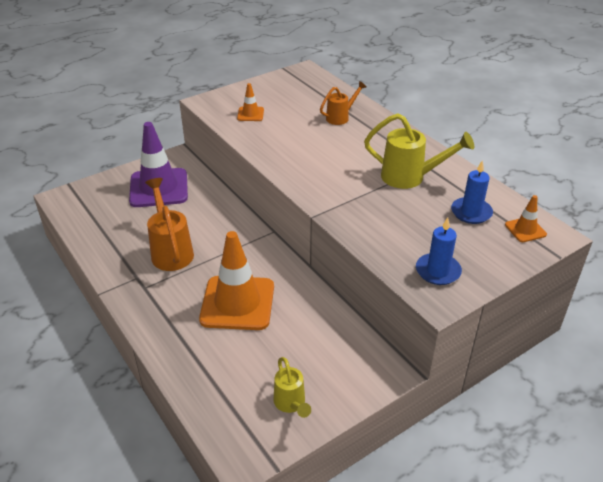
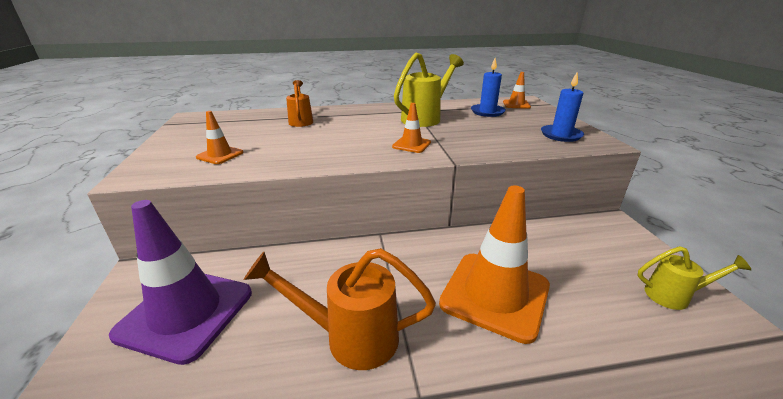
camera: 65 degrees left, 10 degrees down
(334, 186) = (411, 145): none -> orange traffic cone

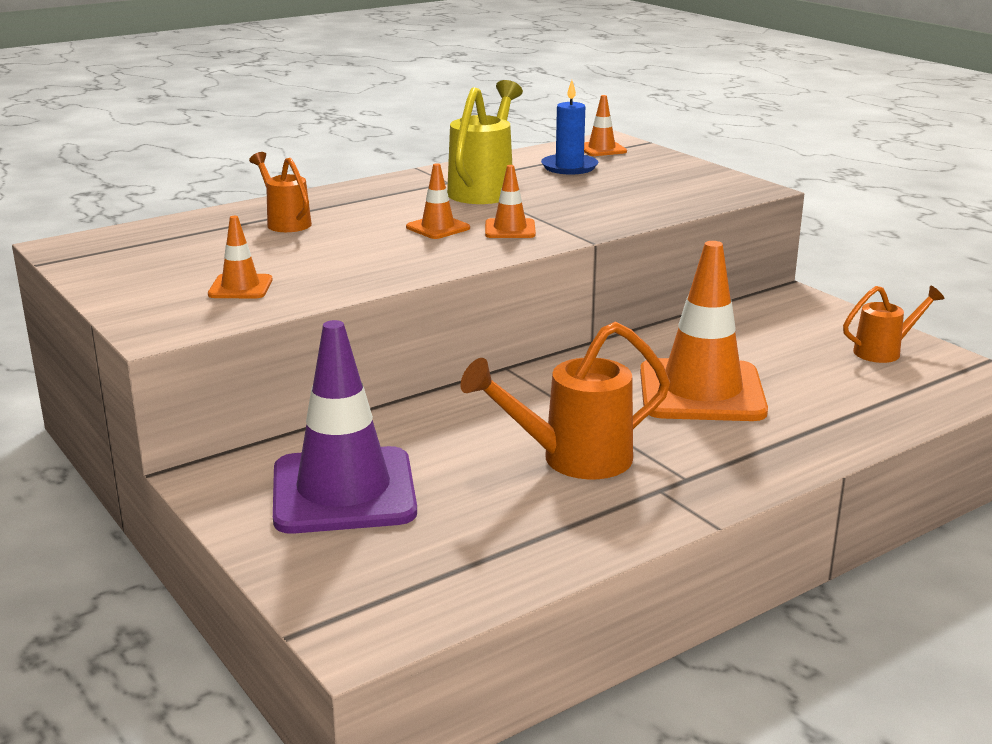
camera: 25 degrees left, 5 degrees down
(372, 137) = (438, 228): none -> orange traffic cone
(561, 135) = (698, 186): blue candle -> none
(674, 296) = (884, 351): yellow watering can -> orange watering can

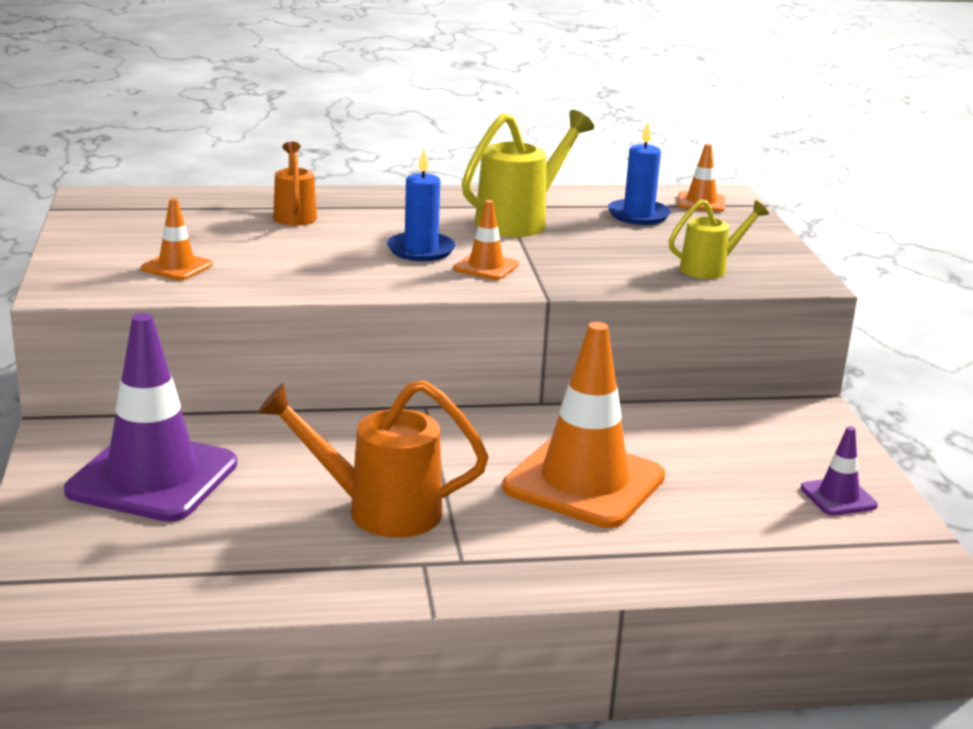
camera: 25 degrees right, 0 degrees up
(438, 228) = (421, 250): orange traffic cone -> blue candle
(679, 194) = (710, 268): none -> yellow watering can
(884, 351) = (838, 497): orange watering can -> purple traffic cone

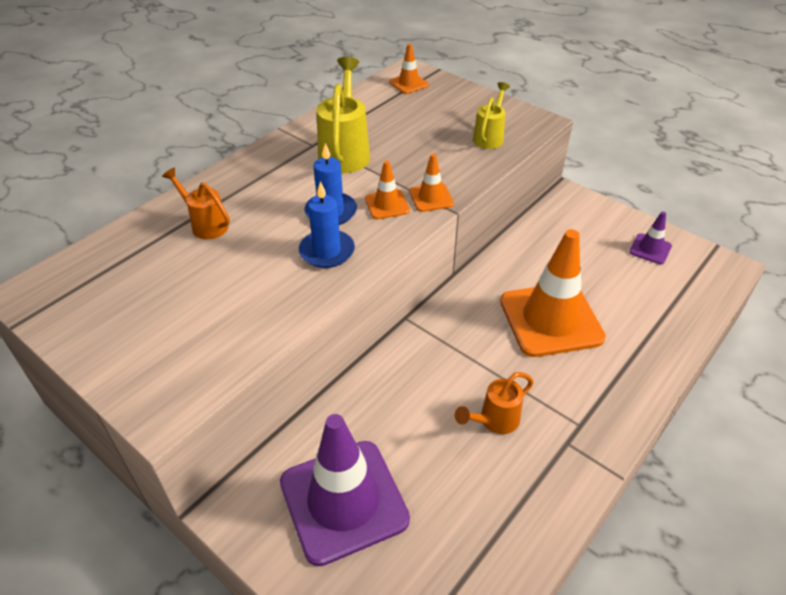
camera: 40 degrees left, 20 degrees up
(177, 267) = (206, 329): orange traffic cone -> orange traffic cone (431, 198)
(377, 510) = (494, 421): orange watering can -> orange watering can, size x0.61
(638, 215) = (395, 111): blue candle -> blue candle (327, 251)

